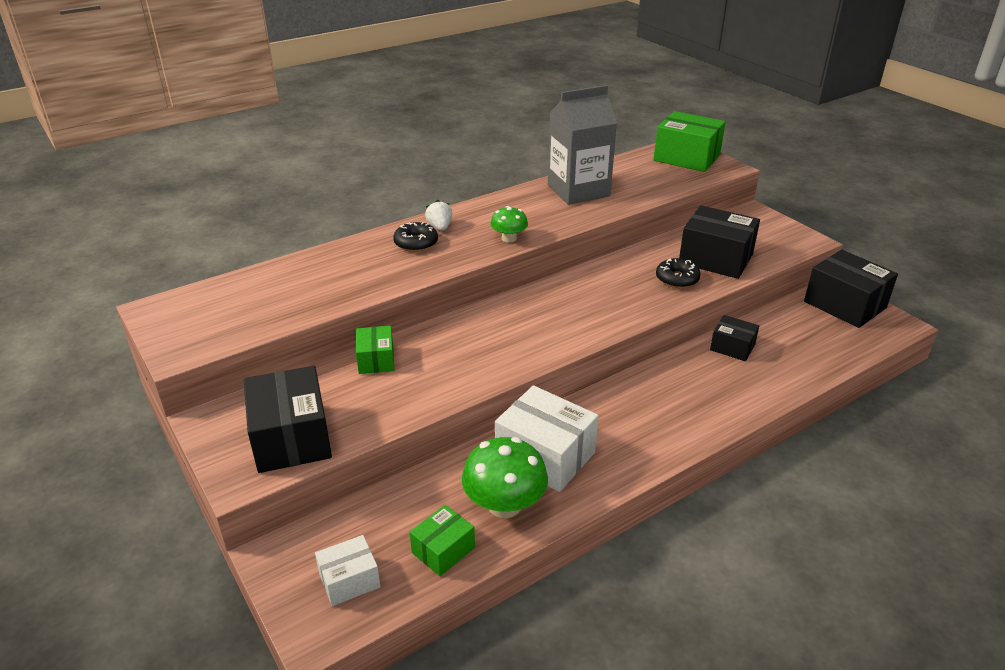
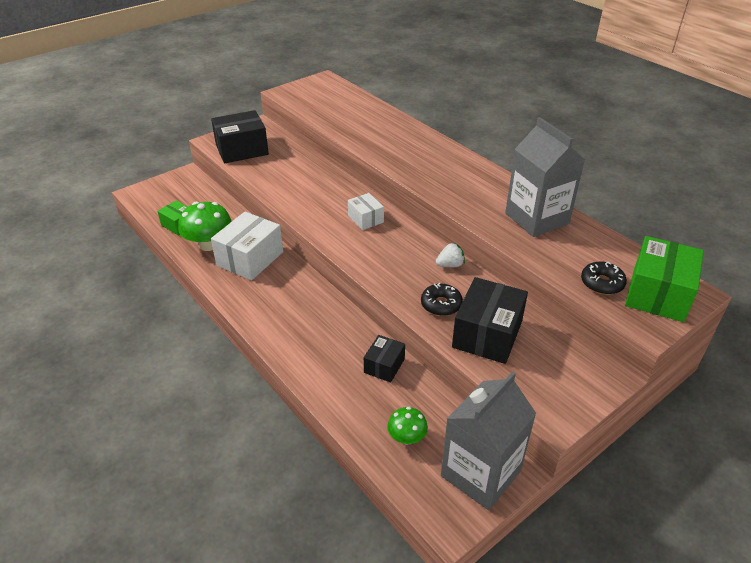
camera: 85 degrees right, 5 degrees up
(349, 580) = (165, 198): white box -> white box (365, 219)
(376, 360) = (312, 166): green box -> none
(416, 243) = (416, 147): black donut -> black donut (602, 283)
(440, 227) = (443, 155): white strawberry -> white strawberry (450, 265)
(509, 238) = (434, 186): green mushroom -> green mushroom (407, 437)
(844, 305) = (480, 473): black box -> grey carton

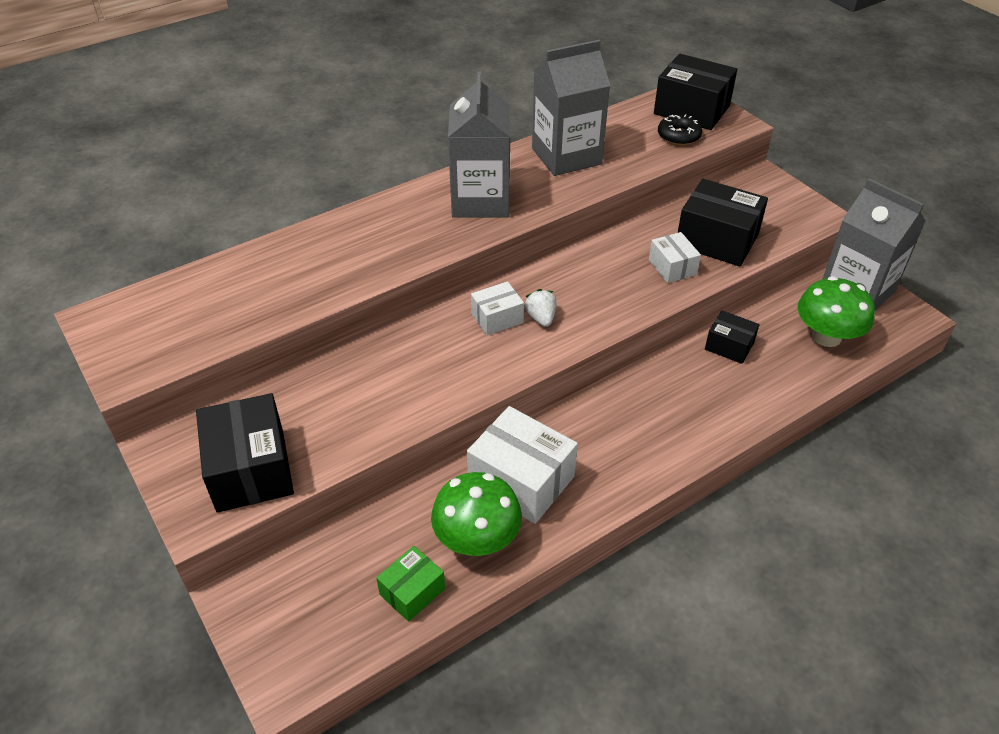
camera: 85 degrees left, 5 degrees up
(407, 437) = (826, 336): green mushroom -> green mushroom, size x1.75
(441, 304) = (672, 267): black donut -> white box
(450, 265) = (601, 252): white strawberry -> white strawberry (541, 318)
(460, 182) = (480, 200): none -> grey carton
(658, 294) = (691, 110): green box -> black box

